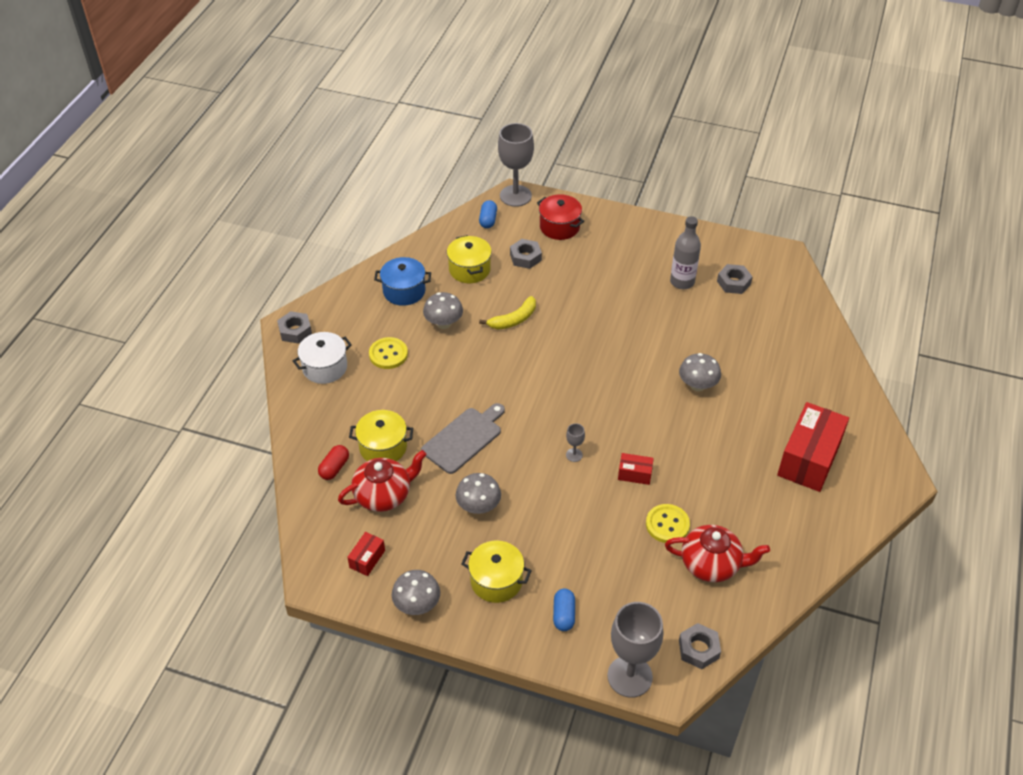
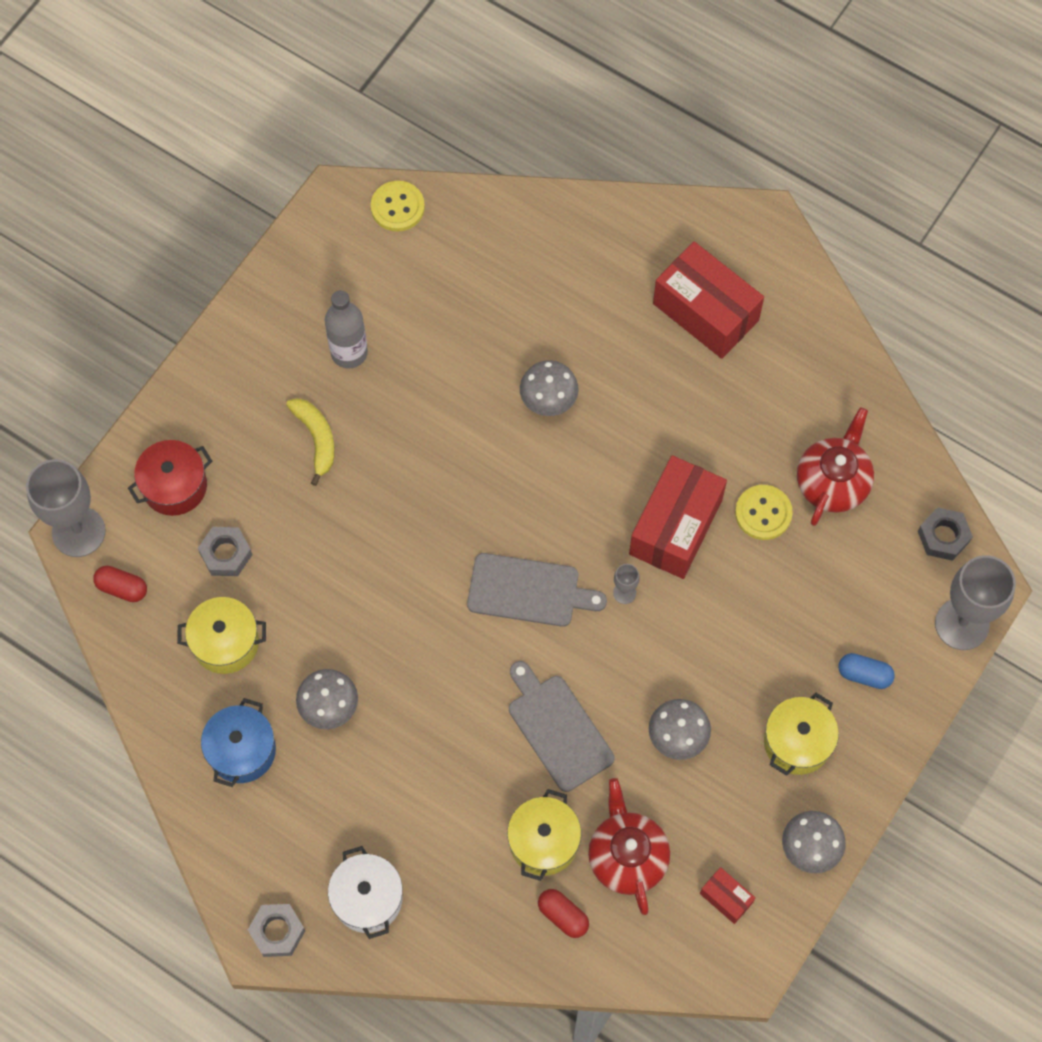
camera: 75 degrees left, 20 degrees up
(388, 354) = (368, 800): yellow button -> yellow button (397, 207)
(488, 220) = (122, 588): blue capsule -> red capsule
(513, 319) = (352, 605): yellow banana -> yellow banana (316, 439)
(555, 403) = (528, 591): none -> grey cutting board
(634, 474) = (675, 527): red box -> red box, size x2.20
(733, 283) = (372, 285): grey nut -> none

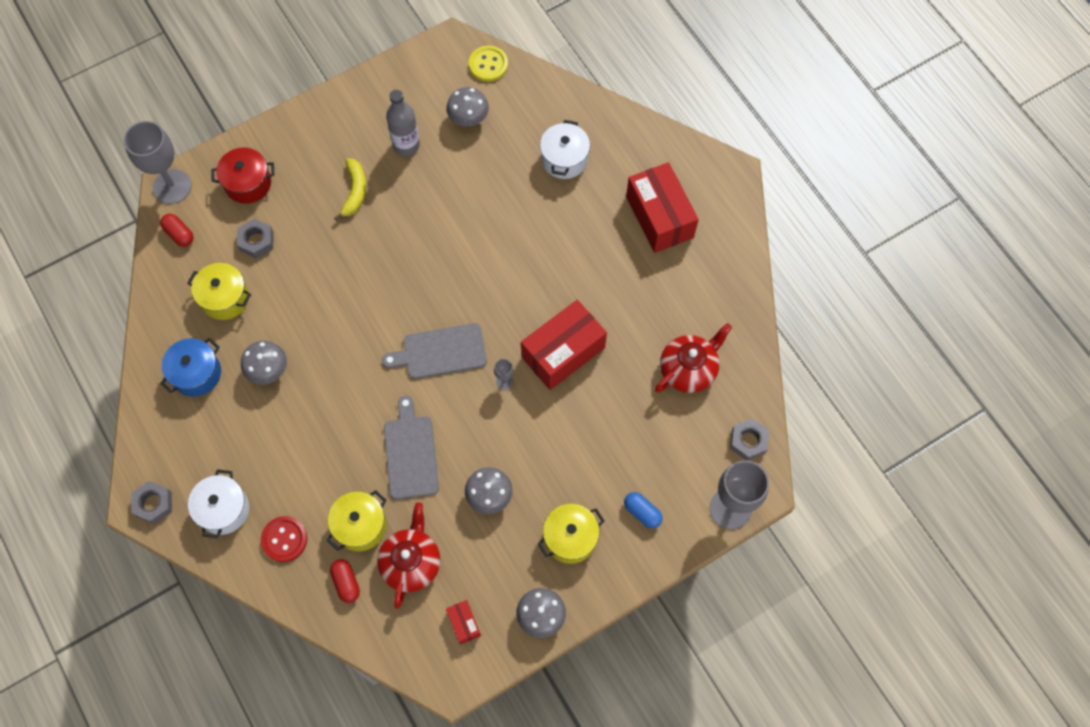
camera: 25 degrees right, 0 degrees up
(461, 899) = (284, 539): none -> red button
(528, 591) = (440, 352): grey cutting board -> grey cutting board turned 135 degrees clockwise
(548, 400) = (521, 230): grey mushroom -> grey mushroom (468, 118)
(554, 288) = (564, 159): none -> white pot
(763, 513) = (628, 369): yellow button -> none

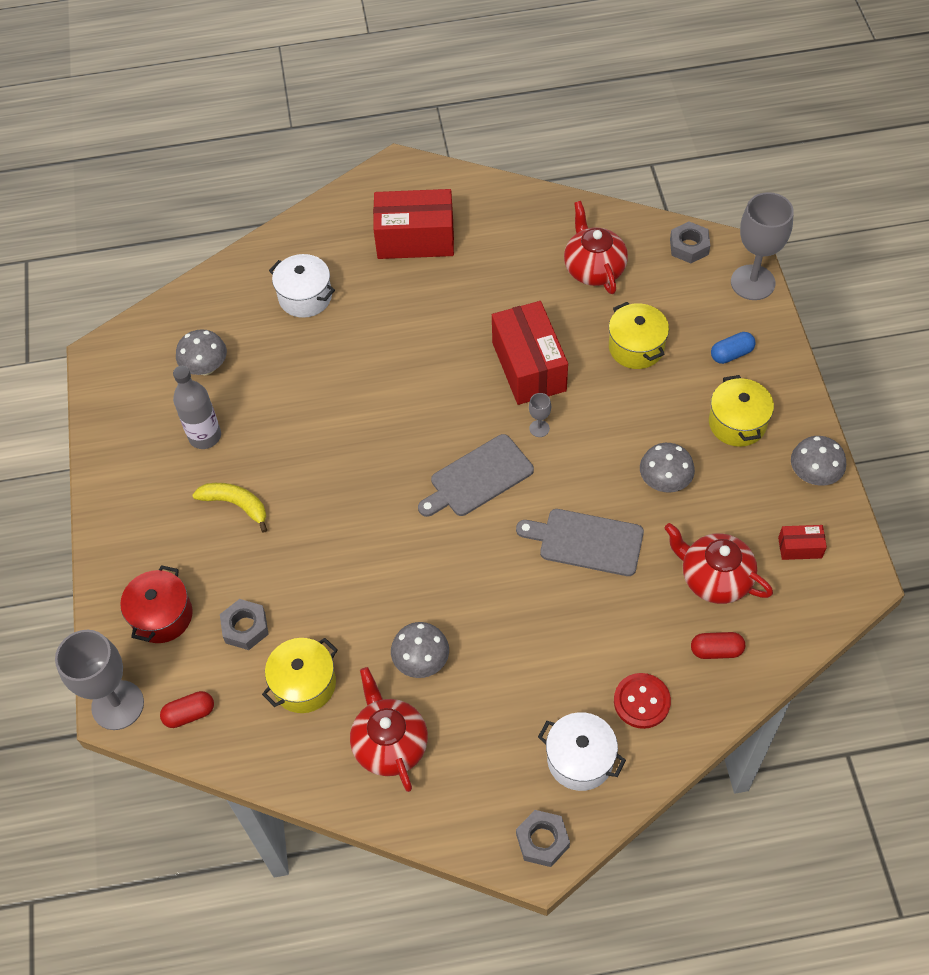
camera: 65 degrees left, 10 degrees down
(196, 373) = (390, 743): blue pot -> red teapot
(360, 526) = (653, 617): yellow pot -> yellow pot (636, 347)
(440, 352) = (478, 478): grey cutting board -> grey cutting board turned 45 degrees clockwise
(488, 65) = (150, 329): yellow button -> none

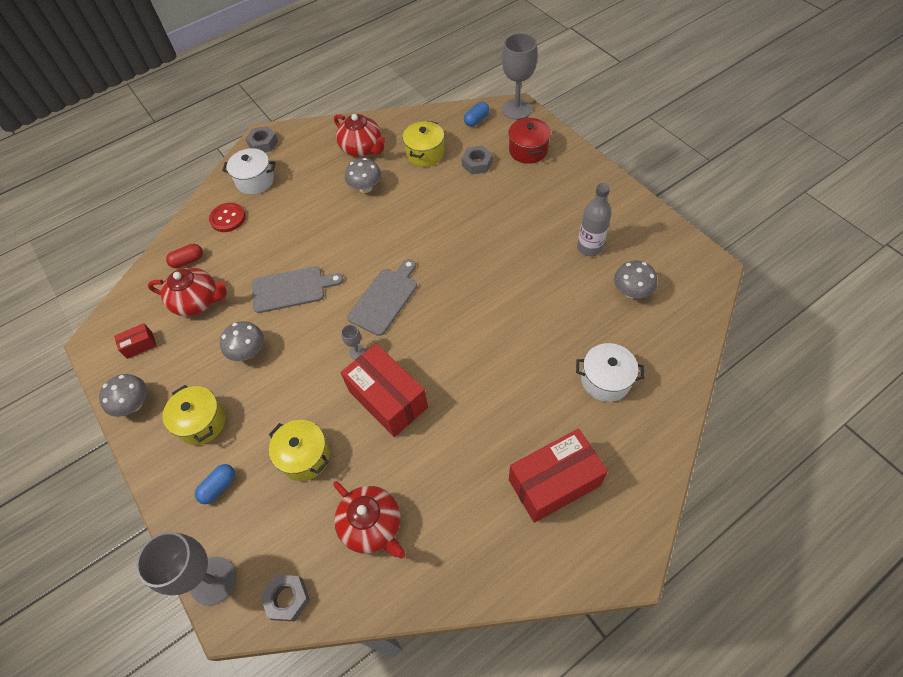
camera: 155 degrees right, 0 degrees up
(189, 714) = (476, 120): red capsule -> blue capsule
(236, 504) = (534, 218): yellow banana -> none

